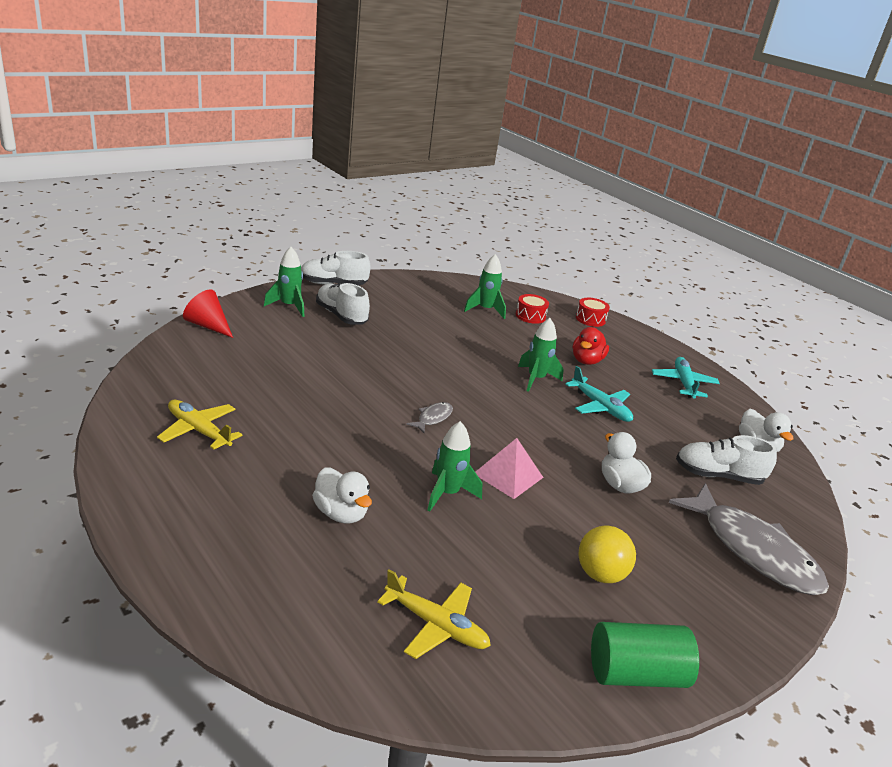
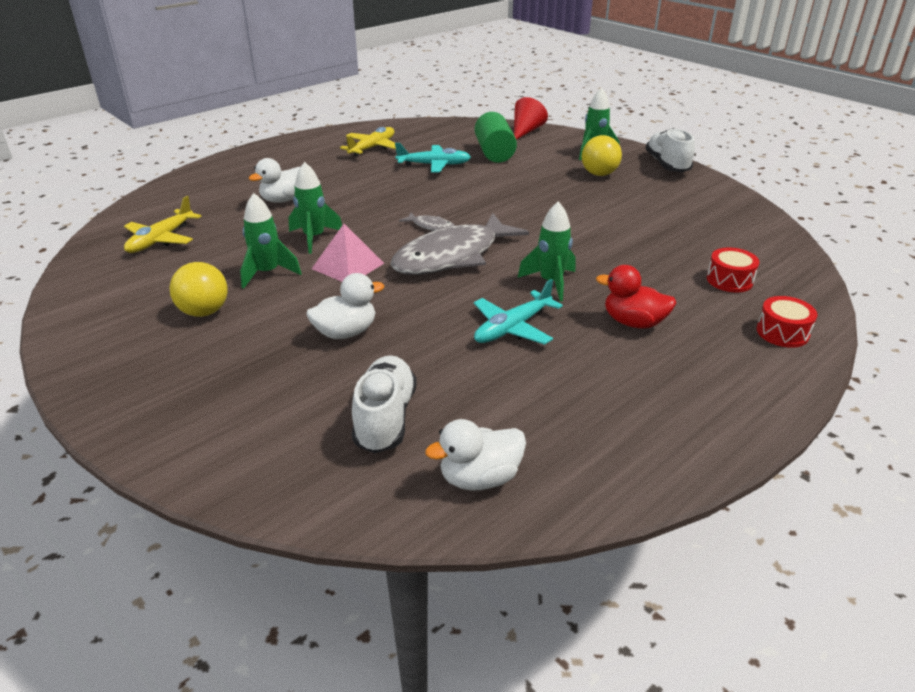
camera: 90 degrees right, 5 degrees up
(341, 316) = (599, 174): white shoe -> yellow ball
(485, 310) = (708, 248): green rocket -> green rocket (267, 273)
(636, 674) = (84, 323): green cylinder -> green cylinder (494, 153)
(683, 383) = (638, 416): turquoise plane -> turquoise plane (434, 165)
(753, 550) = (232, 426): grey fish -> grey fish (452, 256)

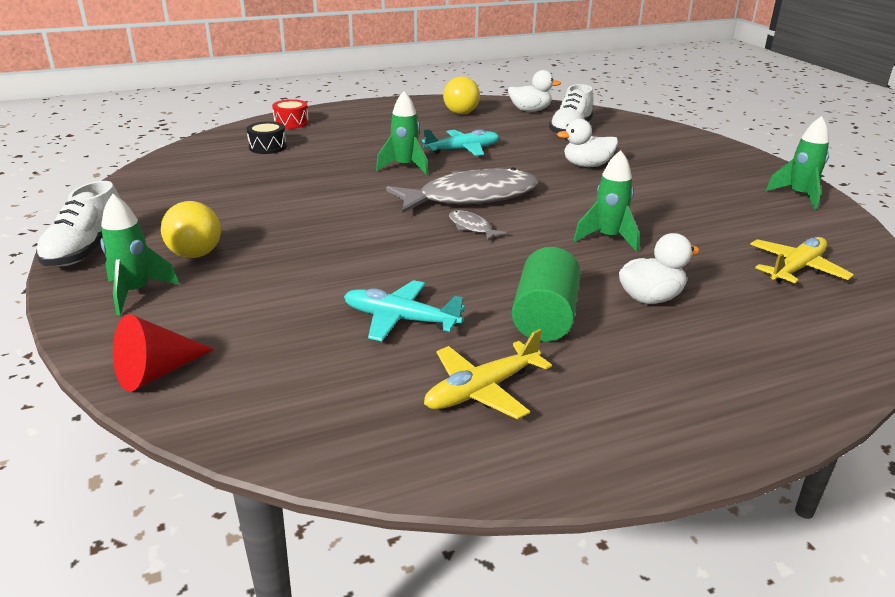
camera: 160 degrees left, 5 degrees down
(204, 312) = (706, 194): yellow ball -> yellow ball (461, 113)
(267, 273) = (656, 213): green rocket -> green rocket (799, 196)
(348, 266) = (575, 206): pink pyramid -> none
(494, 153) = (281, 326): green cylinder -> green cylinder (545, 317)
(633, 322) = (376, 140): red duck -> none
(729, 280) = (267, 147): red drum -> black drum

